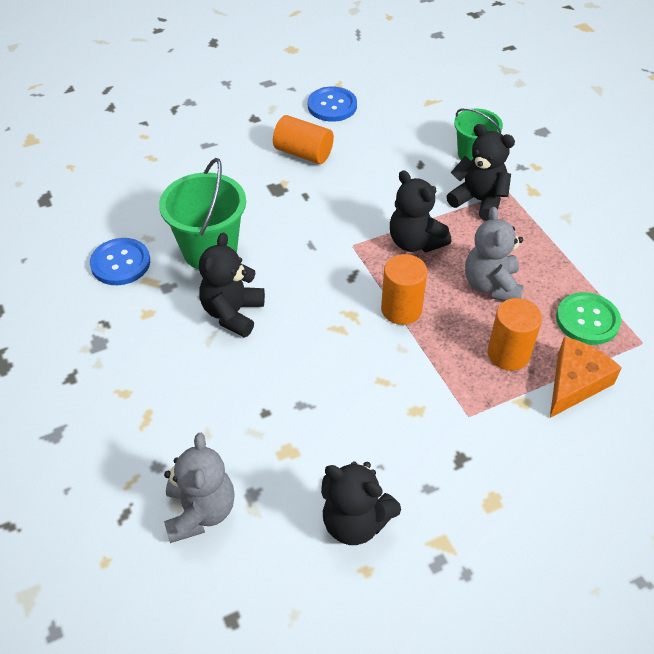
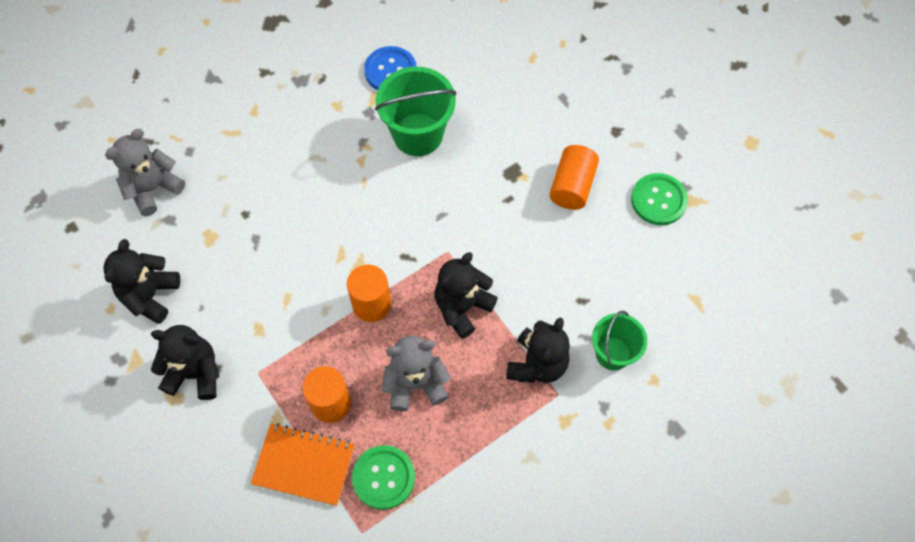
camera: 80 degrees right, 15 degrees up
(200, 511) = (153, 188): grey teddy bear -> grey teddy bear turned 150 degrees clockwise
(232, 313) = (346, 168): black teddy bear -> black teddy bear (195, 373)
(332, 106) = (658, 200): blue button -> green button
(575, 382) = (304, 465): orange cheese -> orange notebook

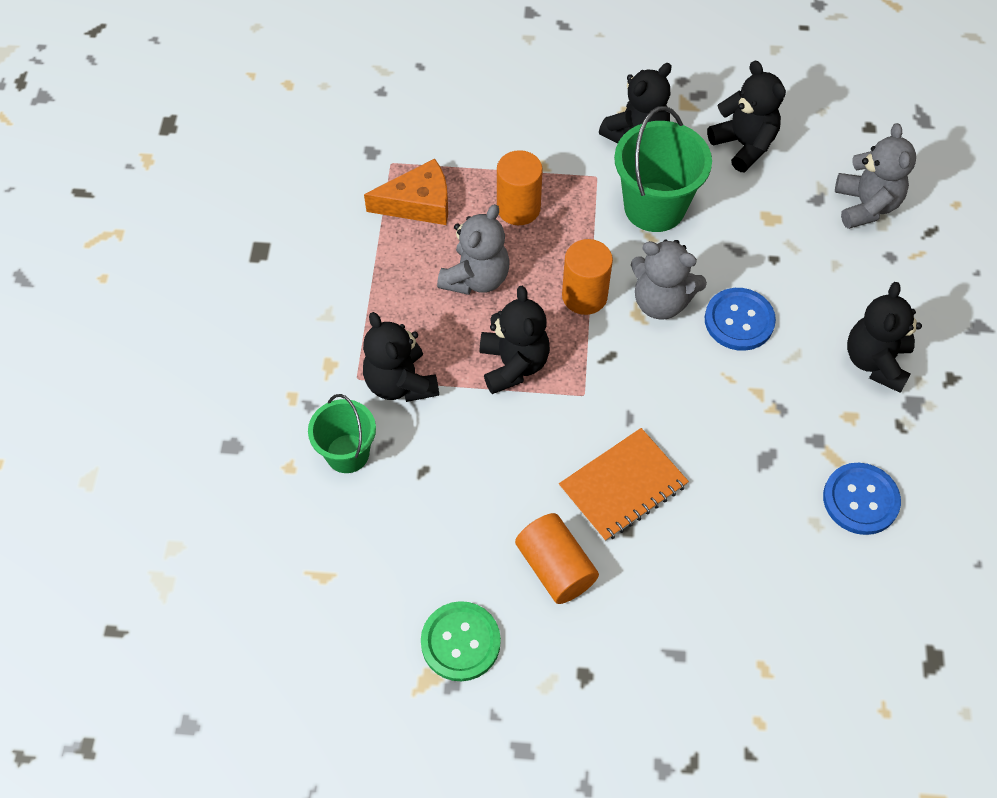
camera: 130 degrees right, 5 degrees down
(284, 114) = (875, 361): none -> black teddy bear
(304, 465) = (483, 159): orange notebook -> orange notebook (623, 486)
(314, 203) = (739, 320): none -> blue button
(337, 256) = (661, 301): none -> grey teddy bear
(383, 477) = (418, 203): green button -> orange cheese
(418, 134) = (749, 466): green bucket -> green bucket (654, 207)

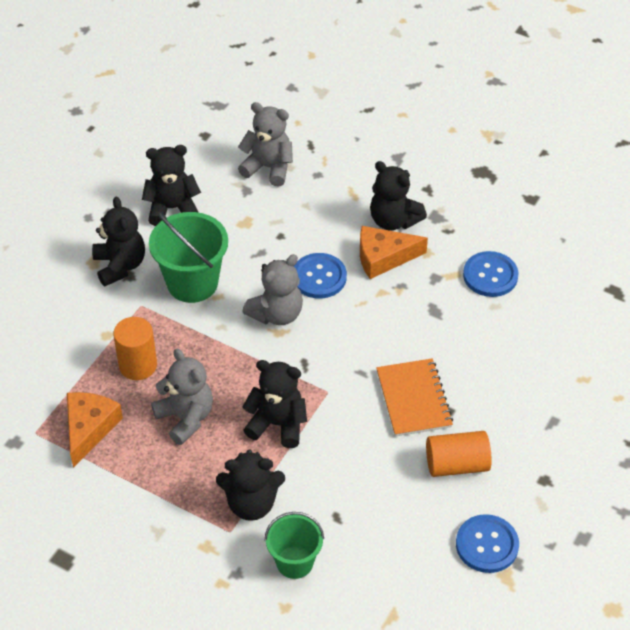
camera: 65 degrees left, 10 degrees down
(460, 642) = (487, 545): green button -> blue button
(584, 296) = (244, 357): orange cylinder -> none
(811, 373) = (383, 257): none -> orange cheese

